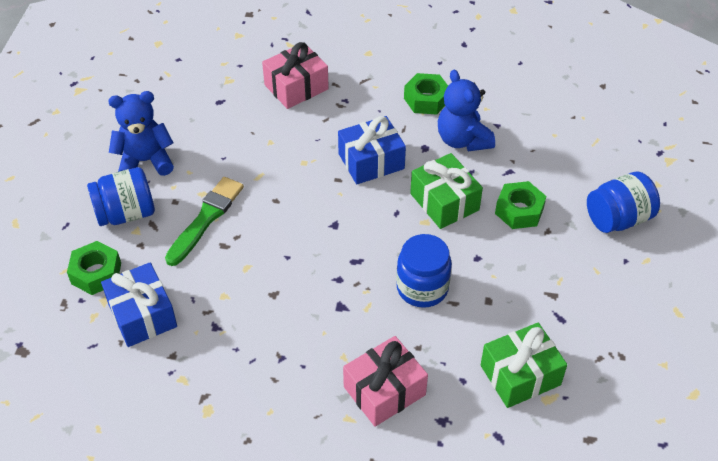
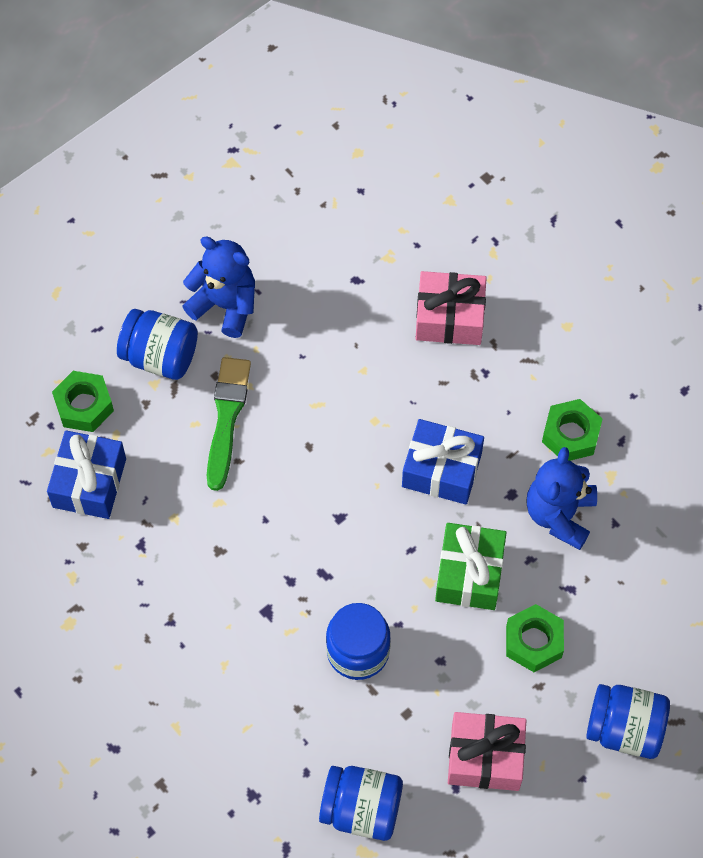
camera: 40 degrees right, 15 degrees up
(206, 219) = (227, 418): green brush -> green brush turned 60 degrees counterclockwise
(384, 391) = (229, 726): pink gift -> pink gift (485, 757)
(520, 375) = (361, 809): green gift -> blue jar

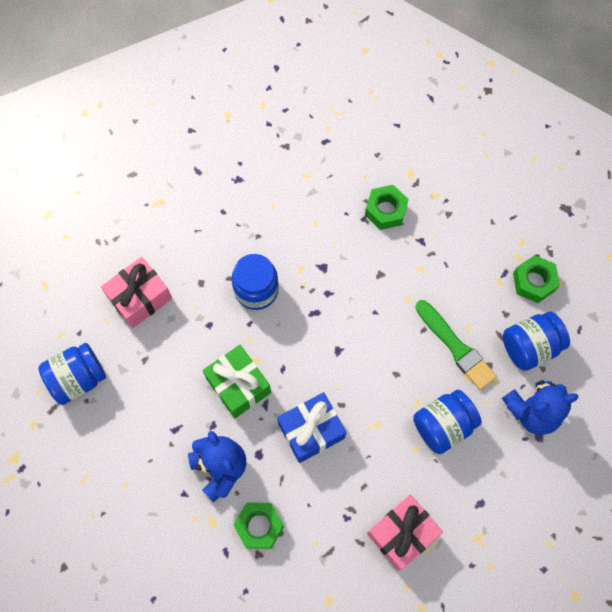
camera: 135 degrees right, 5 degrees up
(89, 483) = (482, 246): blue gift -> none
(361, 809) = (179, 219): blue jar -> blue jar (443, 426)
(533, 641) = (169, 380): green nut -> green nut (385, 210)

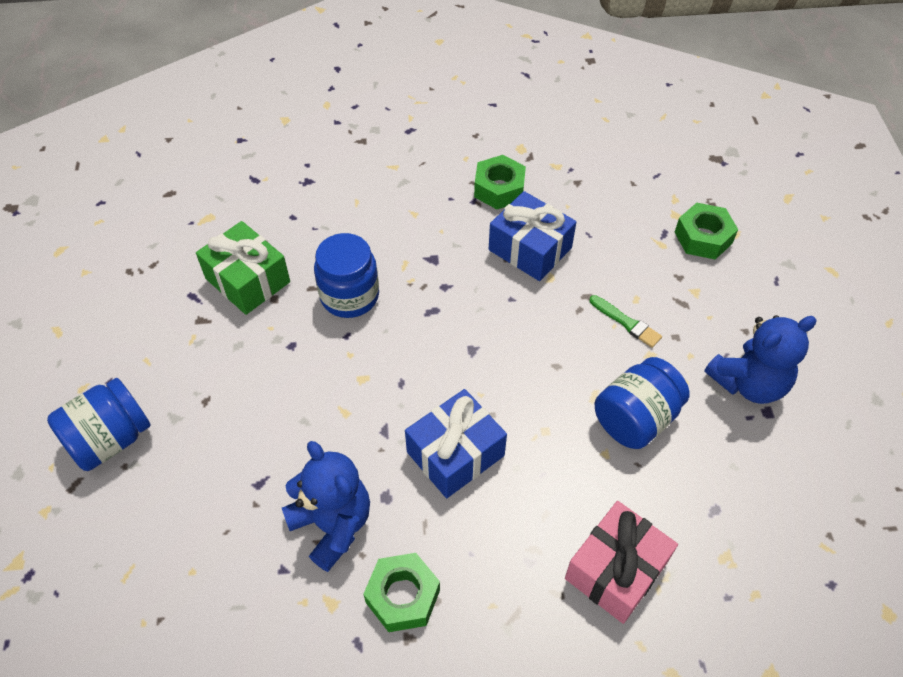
camera: 10 degrees left, 15 degrees down
(140, 298) = (192, 327): pink gift -> none
(238, 385) = (343, 412): green gift -> green gift (248, 280)
(398, 270) = (530, 249): none -> blue gift
(455, 347) = (626, 322): green brush -> green brush, size x0.57
(529, 347) = (721, 308): blue jar -> none

